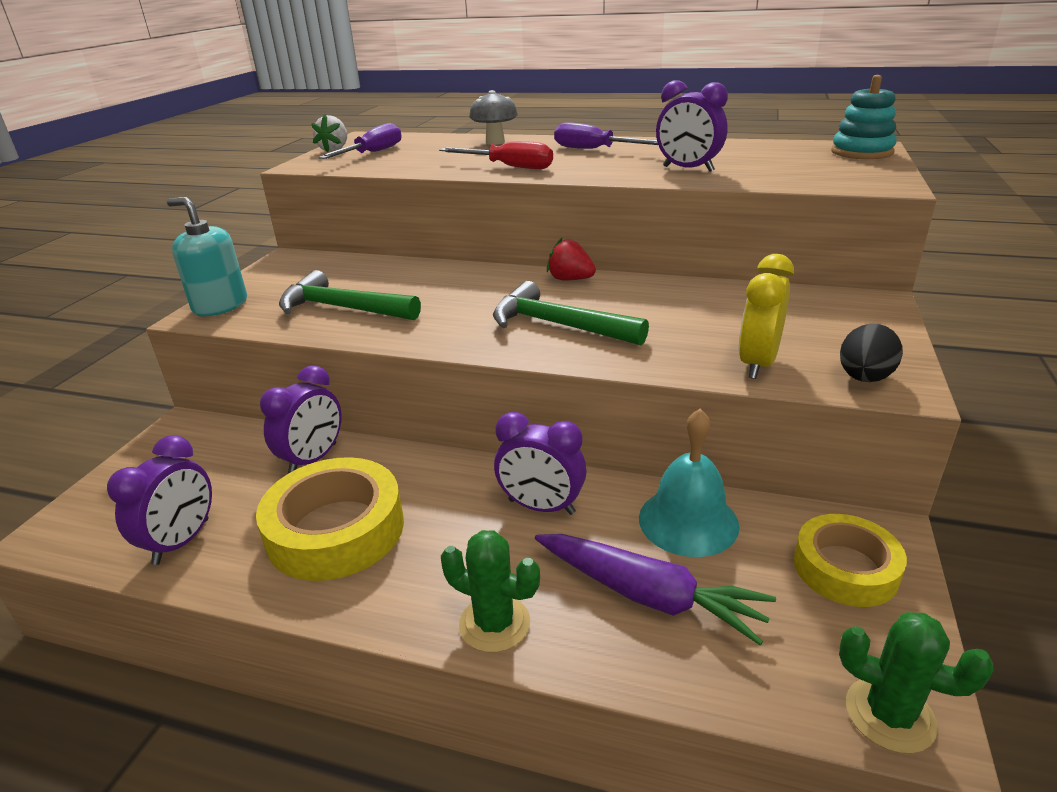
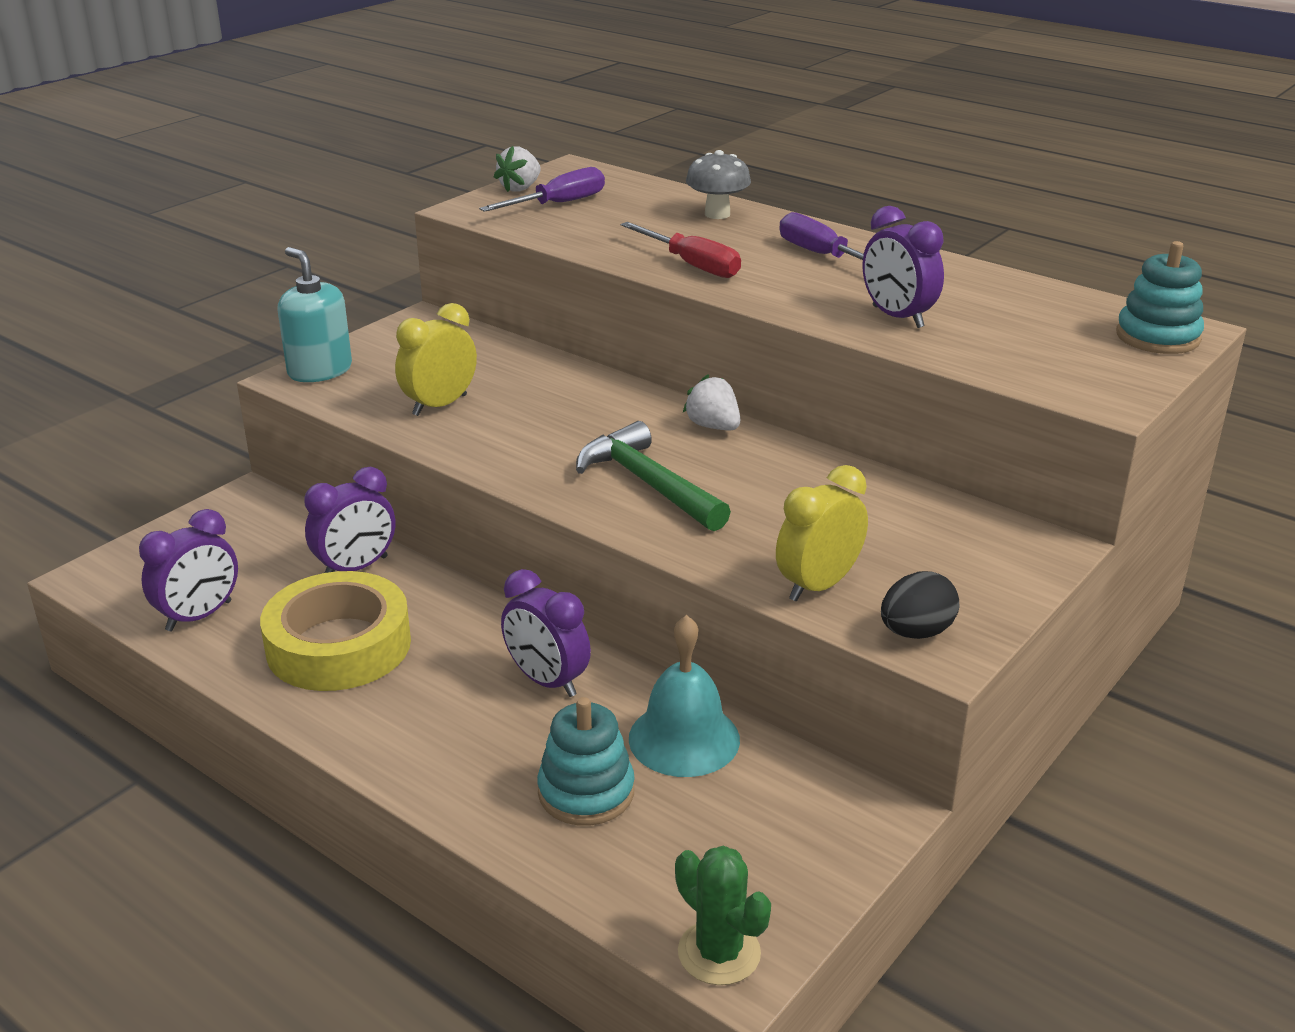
camera: 20 degrees right, 0 degrees up
(343, 308) = (439, 405): green hammer -> yellow clock
(494, 623) = (428, 771): green cactus -> none
(570, 279) = (713, 426): red strawberry -> white strawberry
(648, 595) = (586, 792): purple carrot -> turquoise stacking toy
(845, 568) = (803, 830): yellow tape -> none

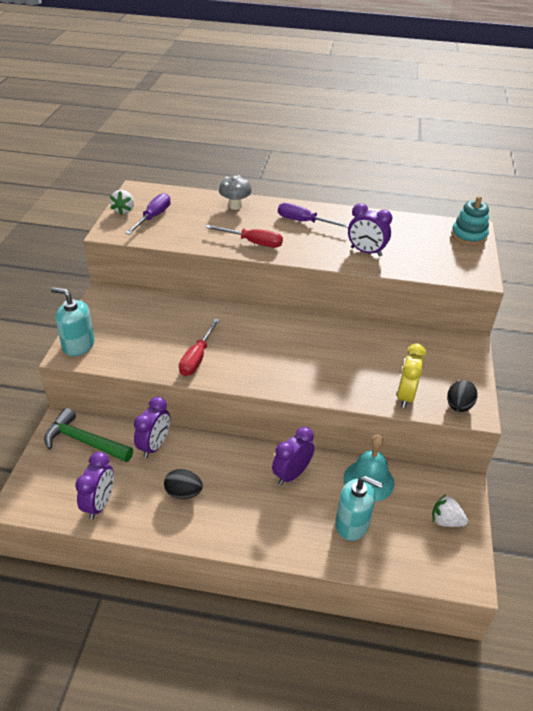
camera: 30 degrees left, 10 degrees up
(339, 645) = (183, 493): yellow tape -> black egg
(439, 405) = (160, 348): yellow clock -> none
(487, 432) = (197, 358): none -> red screwdriver
(547, 681) = (291, 474): purple clock -> purple clock turned 120 degrees clockwise
(586, 792) = (352, 524): turquoise stacking toy -> turquoise soap dispenser
(648, 484) = (294, 364): green hammer -> green hammer (84, 441)
(713, 426) = (294, 322): white strawberry -> white strawberry (446, 521)
(719, 953) = (458, 576): green cactus -> none

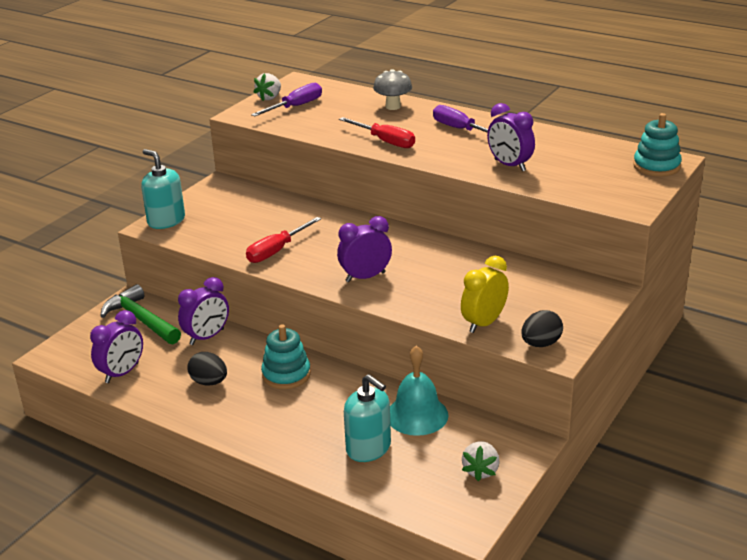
camera: 25 degrees right, 10 degrees down
(244, 468) = (286, 374): none -> turquoise stacking toy
(291, 474) = (333, 391): purple clock -> purple clock (365, 277)
(446, 521) = (481, 470): white strawberry -> white strawberry turned 120 degrees counterclockwise

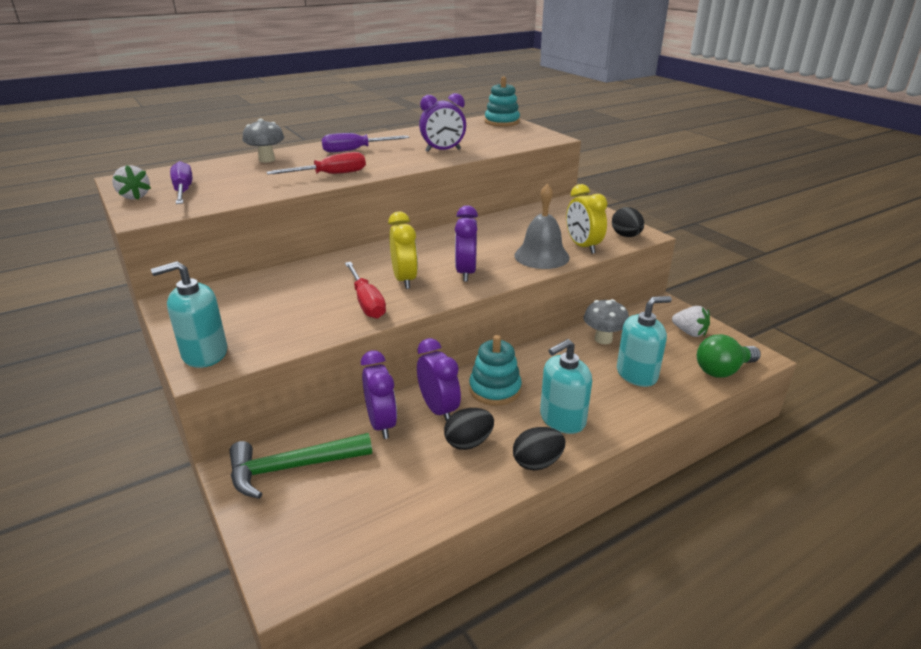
camera: 65 degrees left, 0 degrees up
(122, 373) = (393, 510): purple clock -> purple clock (439, 409)
(204, 421) = (537, 463): none -> black egg
(268, 420) = (562, 419): none -> turquoise soap dispenser
(327, 254) = (404, 280): none -> yellow clock
(417, 415) = (603, 339): turquoise bell -> grey mushroom
(419, 505) = (723, 370): none -> green light bulb
(437, 305) = (541, 256): none -> grey bell

